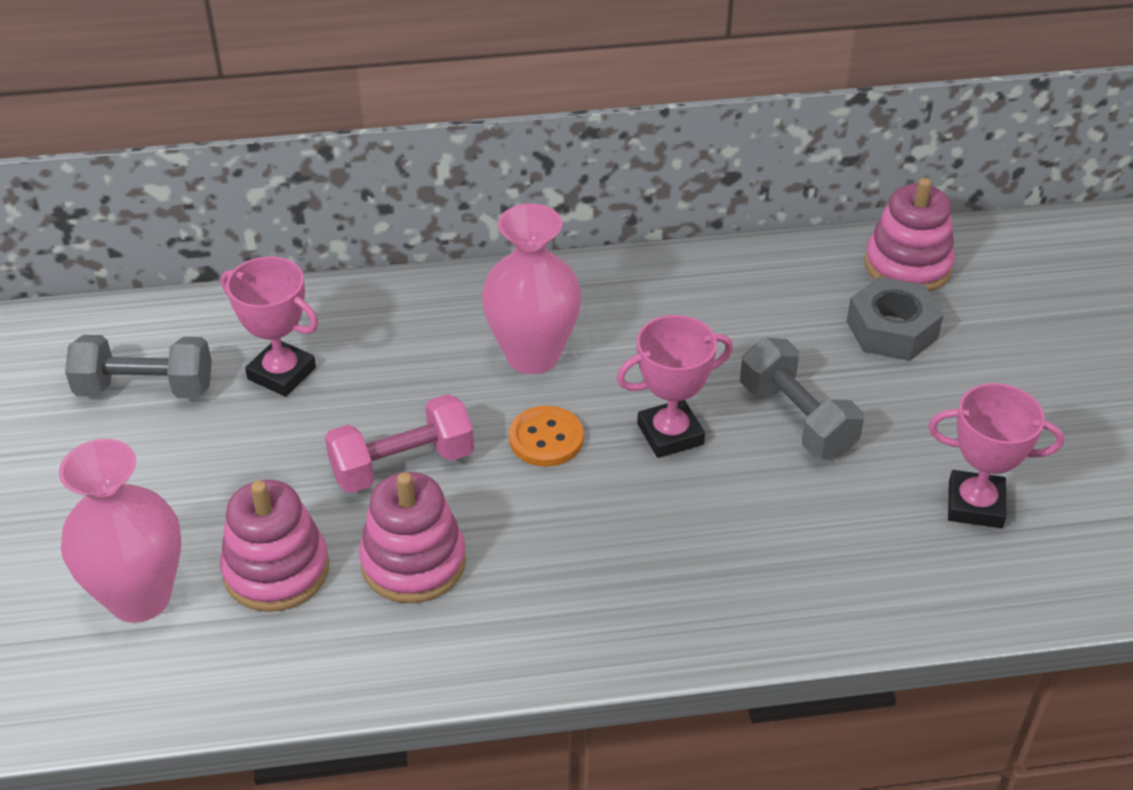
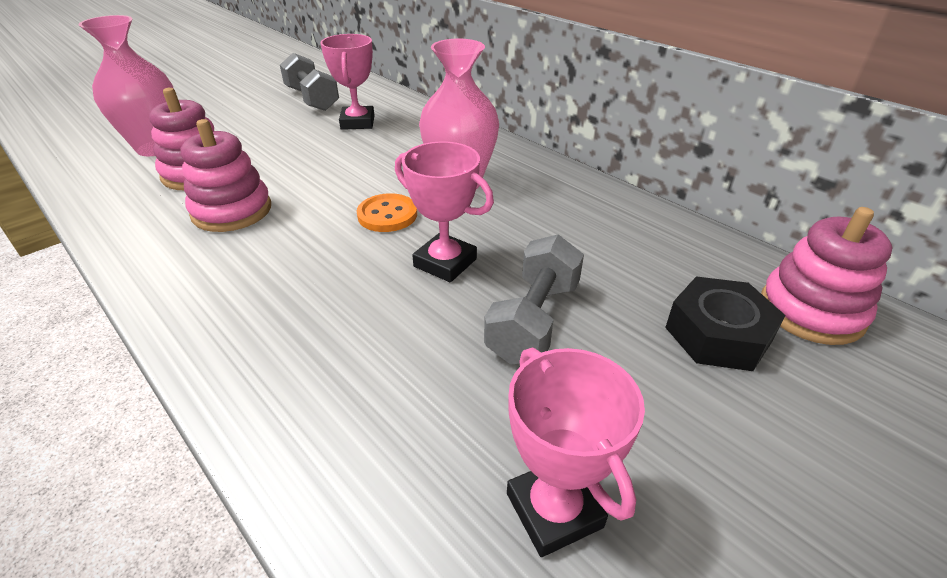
camera: 55 degrees right, 5 degrees down
(402, 465) = (316, 178): pink dumbbell -> none
(892, 330) = (718, 334): grey nut -> black nut

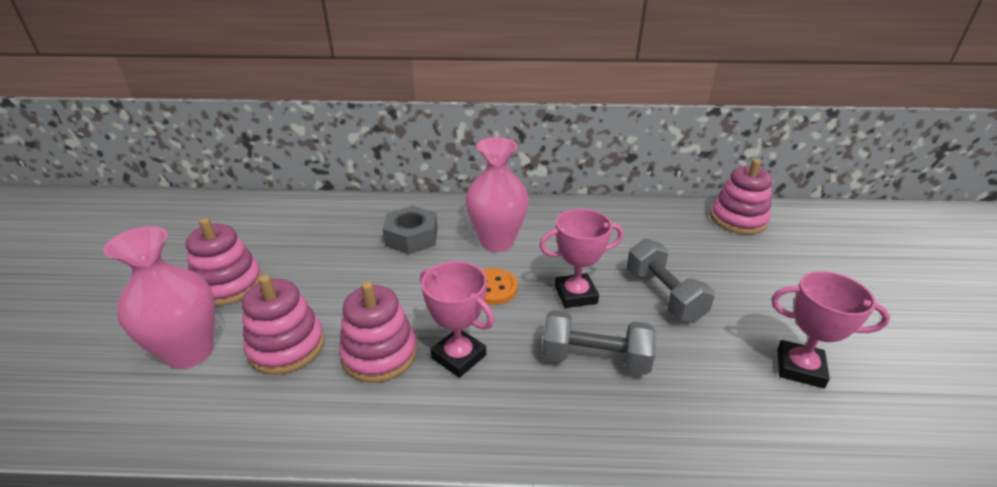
camera: 45 degrees left, 5 degrees down
(239, 120) = (229, 285): none -> pink stacking toy
(312, 99) = (265, 235): grey dumbbell -> grey dumbbell (595, 359)
(357, 122) = (346, 236): pink trophy -> pink trophy (458, 356)
(400, 145) = (411, 237): none -> grey nut
(718, 334) = (729, 251): black nut -> none

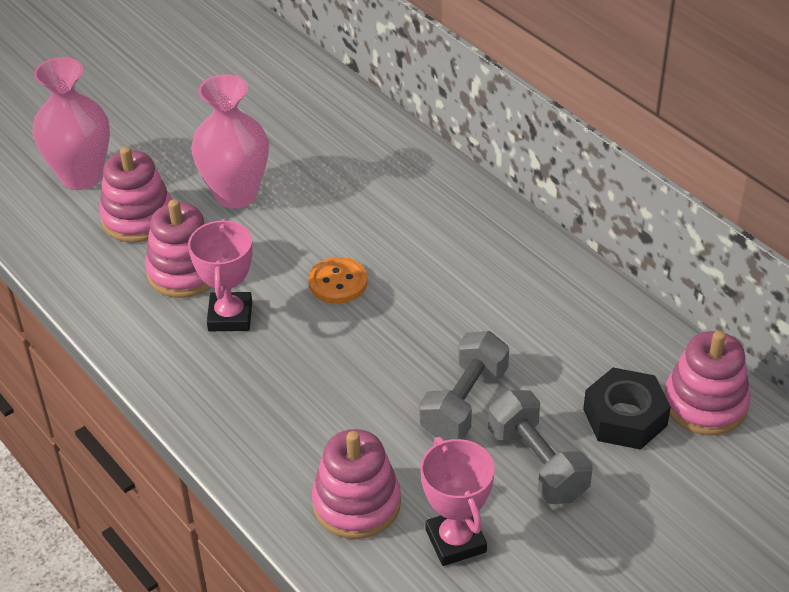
camera: 50 degrees right, 10 degrees up
(229, 285) = (161, 132): pink stacking toy -> pink stacking toy (356, 503)
(411, 237) = (349, 181): grey nut -> none
(497, 242) = (412, 241): pink vase -> pink vase (236, 194)
(575, 295) = (392, 341): pink trophy -> none
(595, 359) = (317, 398): grey dumbbell -> grey dumbbell (537, 463)
(728, 247) = (625, 417): none -> black nut

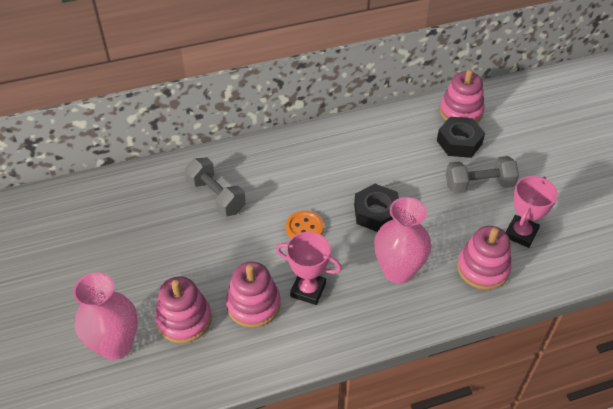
camera: 70 degrees left, 5 degrees up
(236, 194) = (193, 258): pink vase -> pink vase (398, 271)
(406, 351) = (376, 213): none -> black nut
(455, 541) = (520, 233): pink trophy -> pink trophy turned 60 degrees counterclockwise
(464, 403) = (425, 200): grey dumbbell -> grey dumbbell (216, 196)

